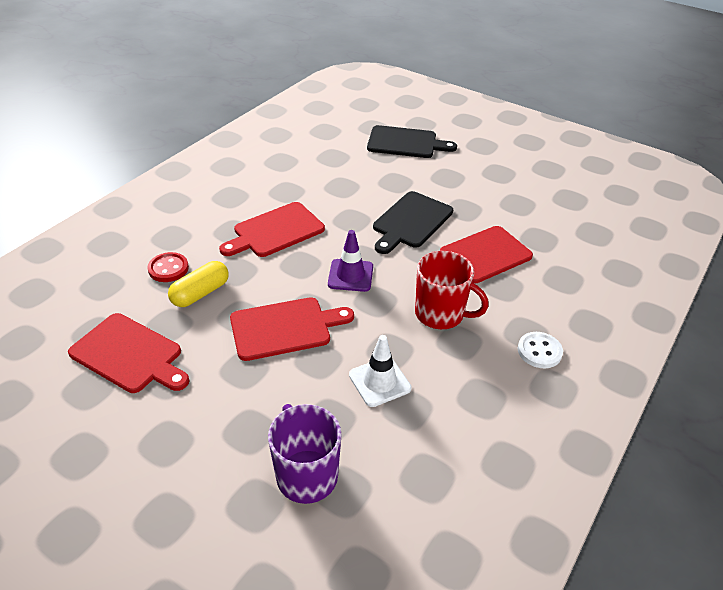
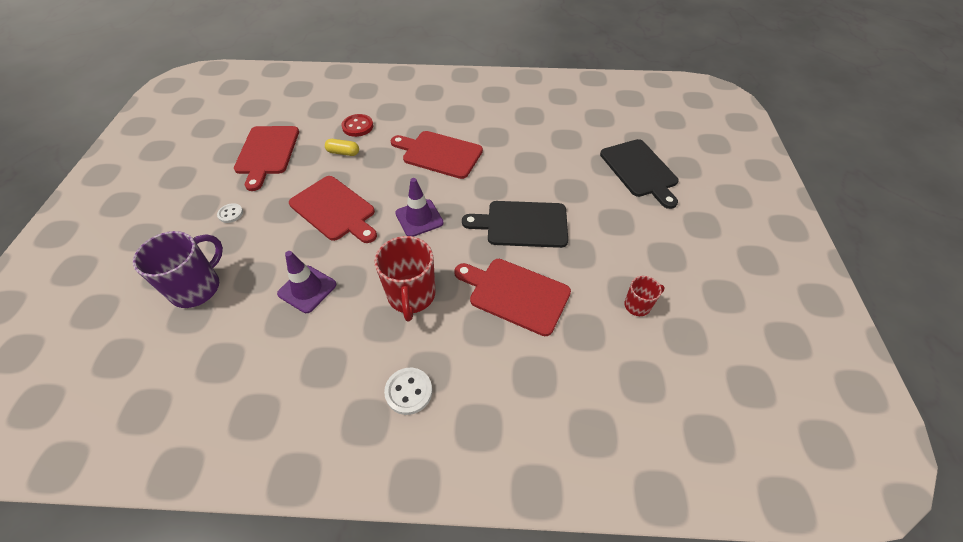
camera: 60 degrees right, 10 degrees up
(200, 293) = (343, 153): yellow capsule -> yellow capsule, size x0.66
(208, 416) = (230, 214): none -> white button
(379, 381) = (307, 289): white traffic cone -> purple traffic cone
(532, 205) = (638, 305): none -> red mug

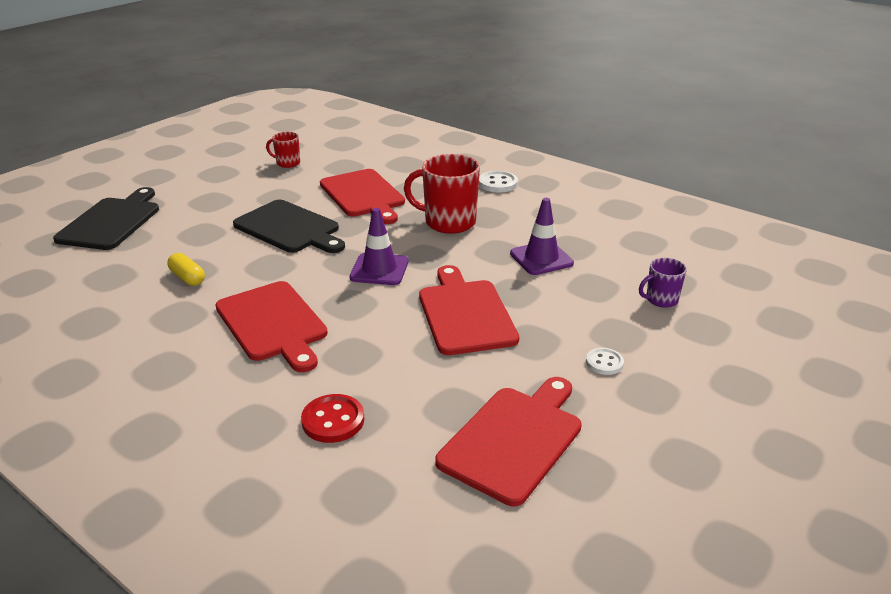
camera: 145 degrees left, 20 degrees down
(197, 287) = (660, 300): purple mug -> purple mug, size x0.53
(343, 153) = (395, 383): yellow capsule -> yellow capsule (188, 278)
(411, 296) = (448, 222): red mug -> red mug turned 105 degrees counterclockwise

